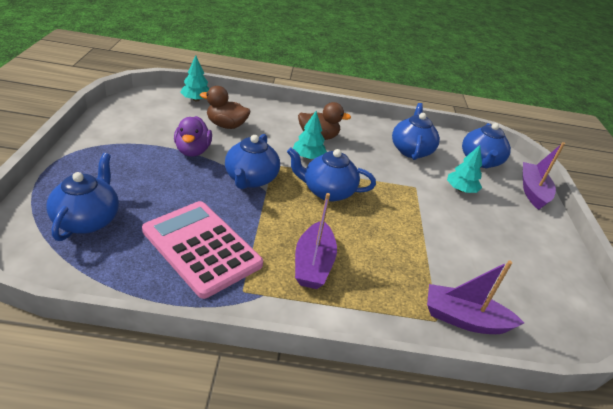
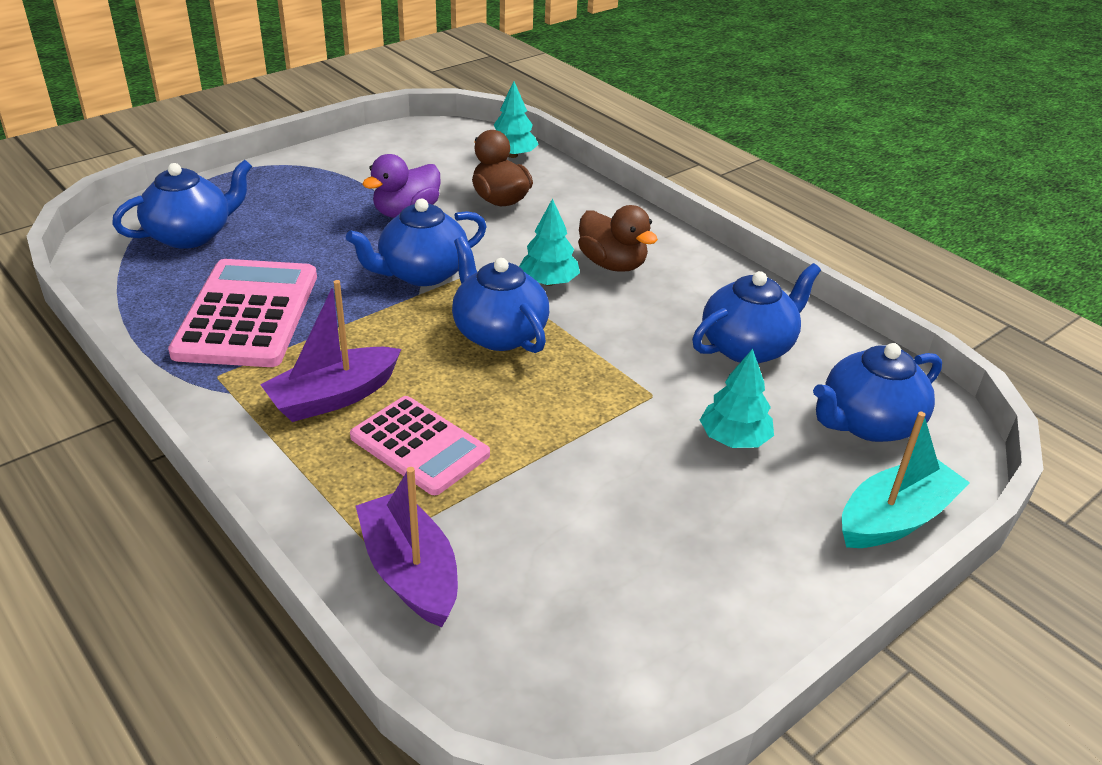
camera: 50 degrees right, 0 degrees up
(381, 262) = (420, 446): none -> pink calculator
(532, 191) = (895, 519): purple boat -> turquoise boat

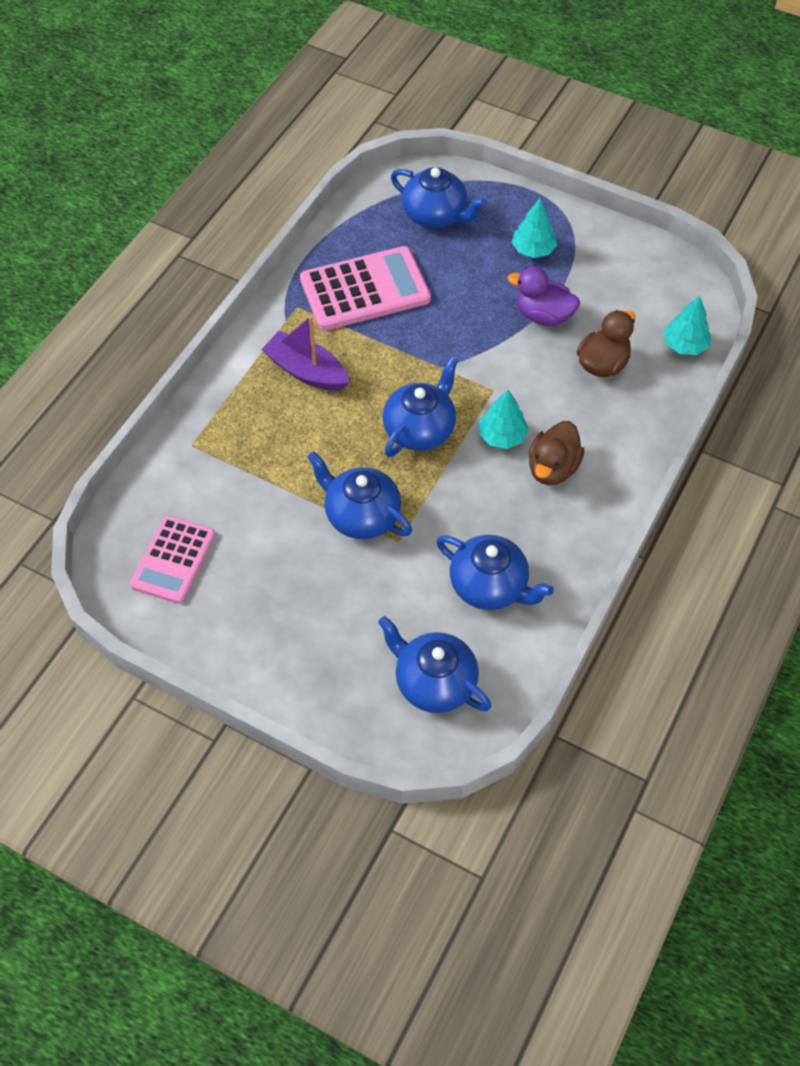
camera: 70 degrees right, 20 degrees up
(410, 572) = (180, 470): purple boat -> none
(420, 446) = (283, 432): pink calculator -> pink calculator (173, 560)
(422, 273) = (467, 358): blue teapot -> blue teapot (361, 515)
(734, 439) = (374, 601): turquoise tree -> turquoise tree (533, 250)
(895, 519) = (336, 713): turquoise boat -> none

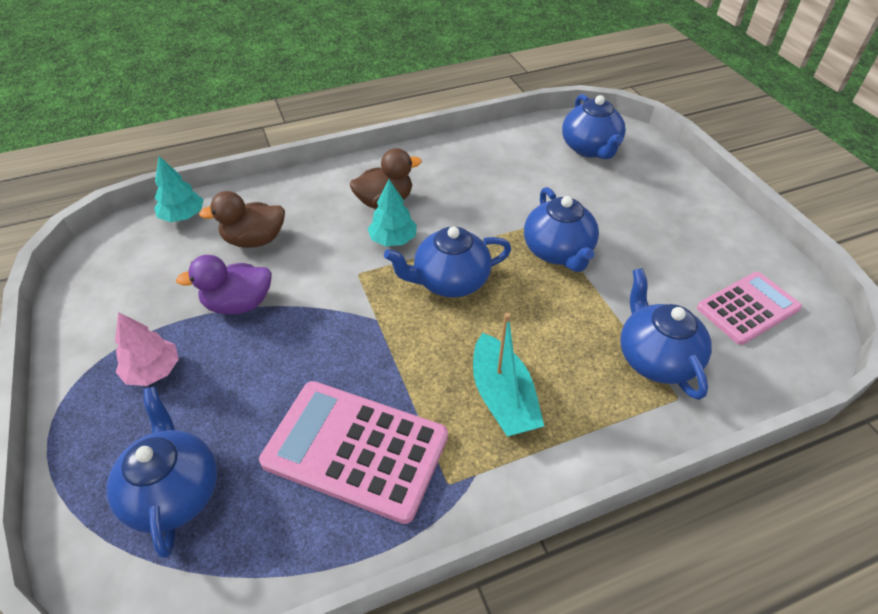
camera: 140 degrees left, 10 degrees down
(306, 371) = (502, 397): purple boat -> turquoise boat
(490, 586) = (506, 169): blue teapot -> blue teapot (655, 358)
(533, 250) = (153, 371): turquoise tree -> pink tree
(543, 315) = (239, 304): purple duck -> purple duck turned 105 degrees clockwise

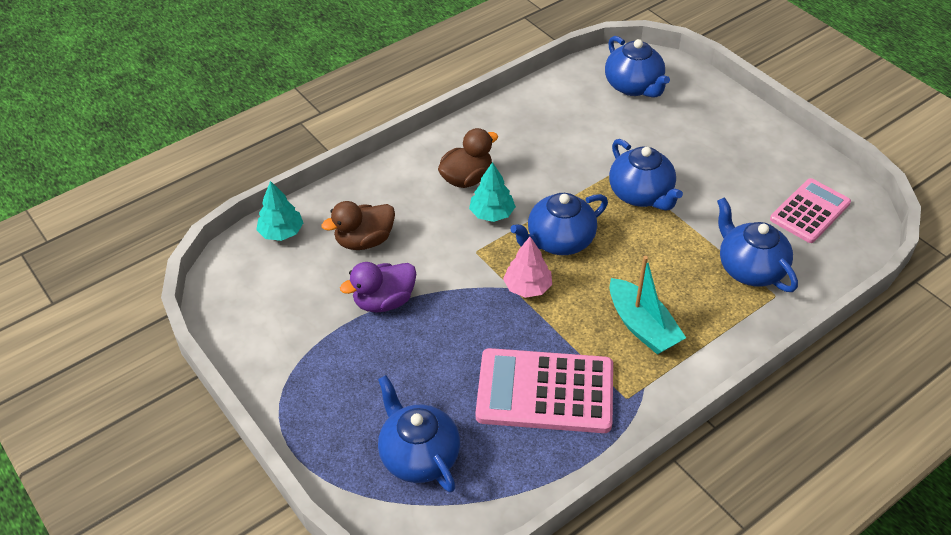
camera: 15 degrees left, 0 degrees up
(153, 371) = (343, 373): pink tree -> pink tree (527, 287)

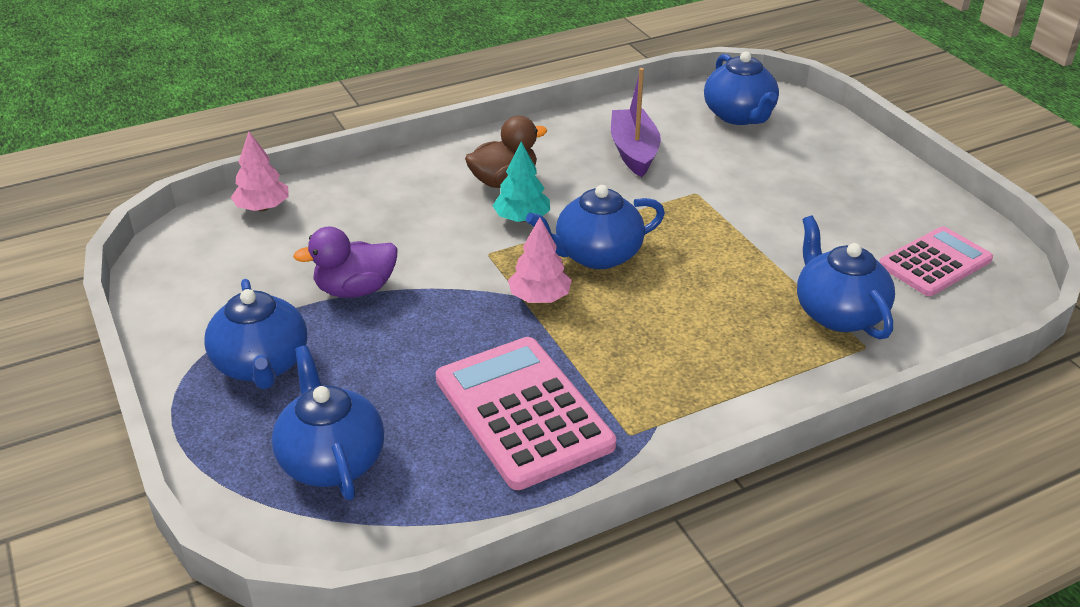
camera: 10 degrees right, 10 degrees down
(281, 232) = (262, 207): turquoise tree -> pink tree
(364, 241) = (357, 227): brown duck -> none
(545, 392) = (522, 412): pink calculator -> pink calculator turned 45 degrees clockwise
(560, 135) = (634, 152): none -> purple boat
(641, 194) = (716, 221): blue teapot -> blue teapot (262, 365)
(642, 326) = (675, 357): turquoise boat -> none

